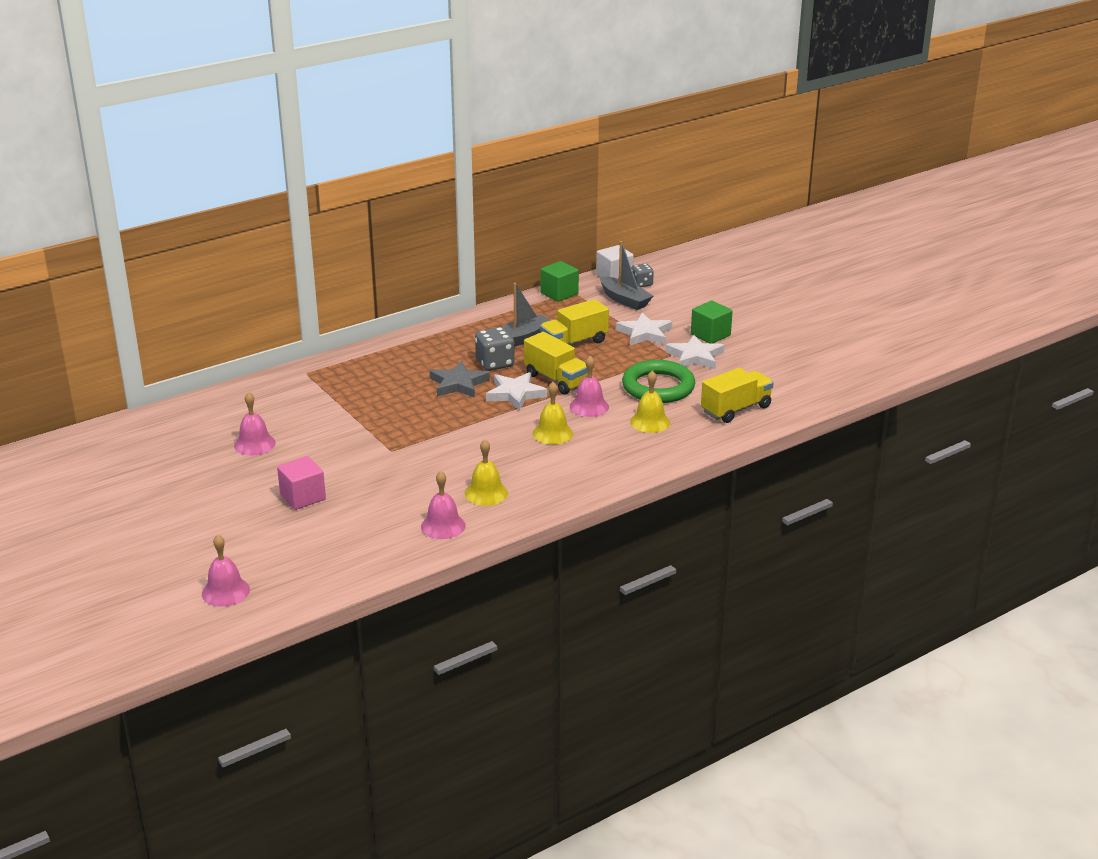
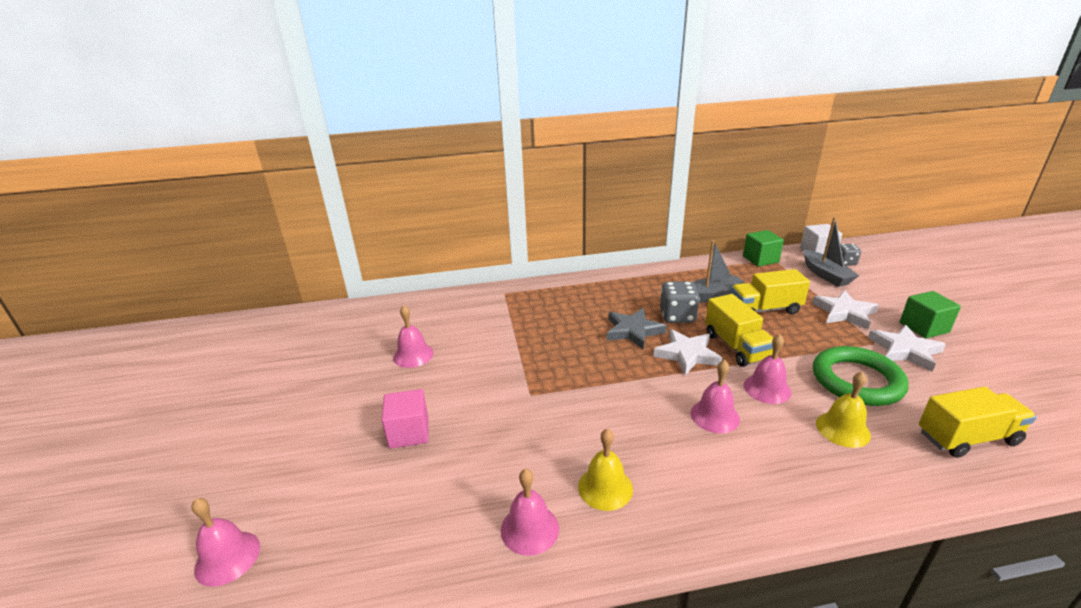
camera: 25 degrees right, 0 degrees up
(552, 433) = (715, 416): yellow bell -> pink bell

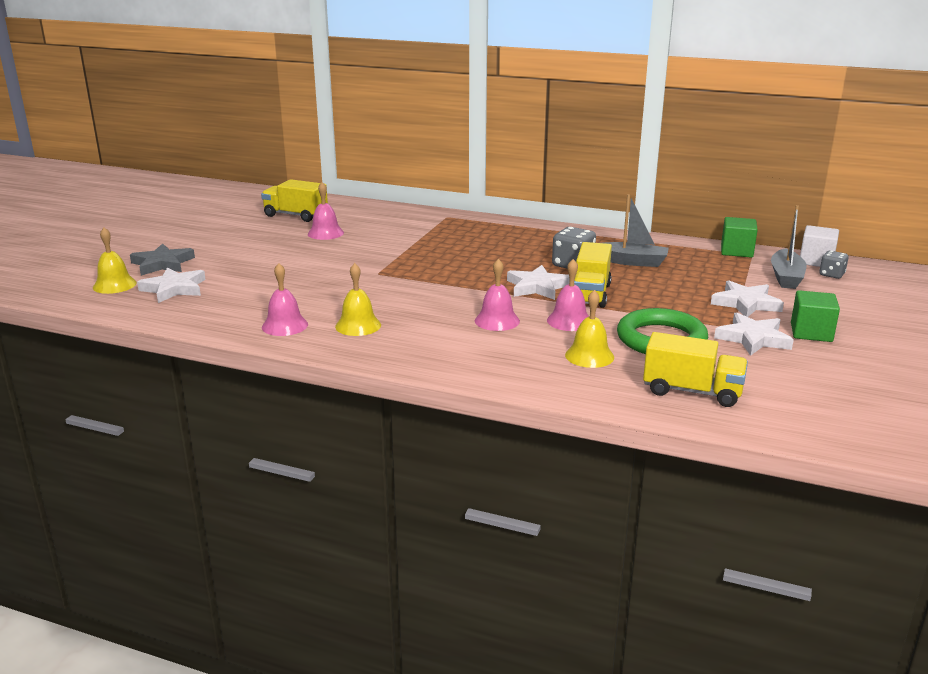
camera: 30 degrees right, 5 degrees down
(227, 557) = (114, 285): pink bell -> yellow bell
(323, 525) = (174, 289): none -> white star
(409, 432) = (271, 268): pink cube -> none
(633, 331) = (516, 263): grey star -> grey star (162, 264)
(764, 309) = (666, 281): yellow truck -> yellow truck (296, 215)

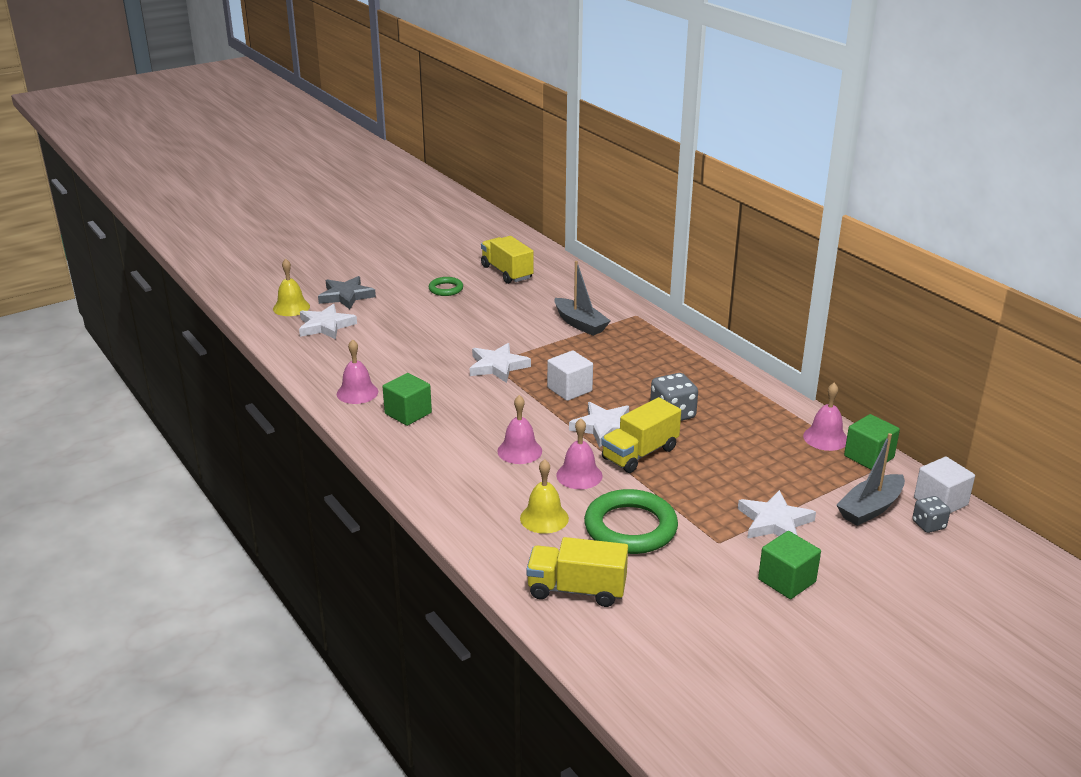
camera: 35 degrees right, 5 degrees up
(256, 237) = (446, 289): none -> green ring
(325, 233) = (505, 302): pink bell -> pink bell (825, 438)
(358, 325) = (408, 413): yellow bell -> green cube
(471, 272) = (569, 389): none -> white cube
(631, 262) = (735, 430): grey boat -> grey boat (580, 324)
(692, 391) = (576, 590): yellow truck -> yellow truck turned 135 degrees clockwise
(753, 338) = (717, 562): white star -> white star (497, 366)

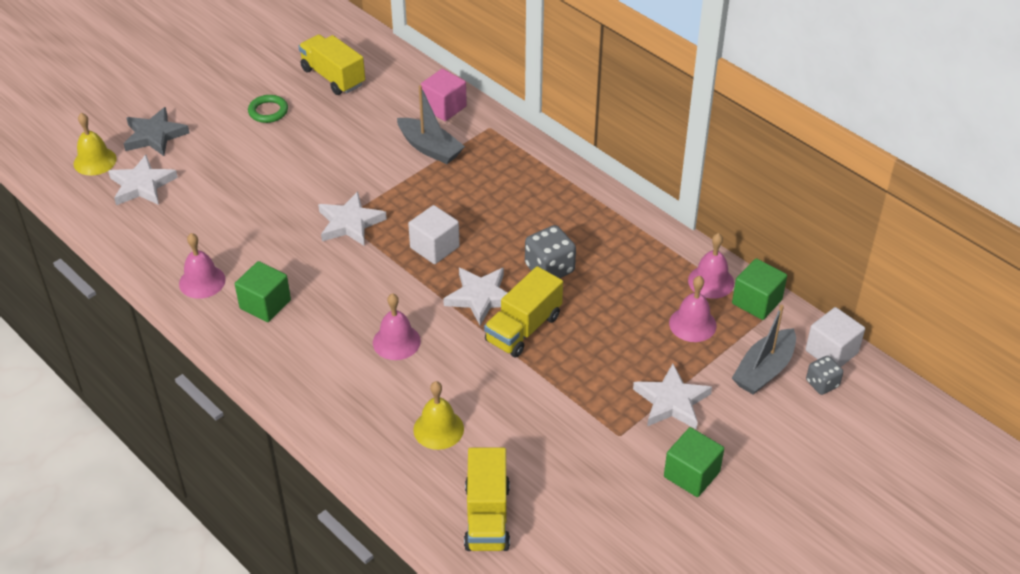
camera: 10 degrees left, 15 degrees up
(576, 590) = (487, 516): yellow truck -> yellow truck turned 90 degrees counterclockwise
(579, 475) = (465, 367): pink bell -> pink bell (692, 324)
(598, 299) = (444, 107): none -> pink cube
(630, 527) = (528, 429): green ring -> none

